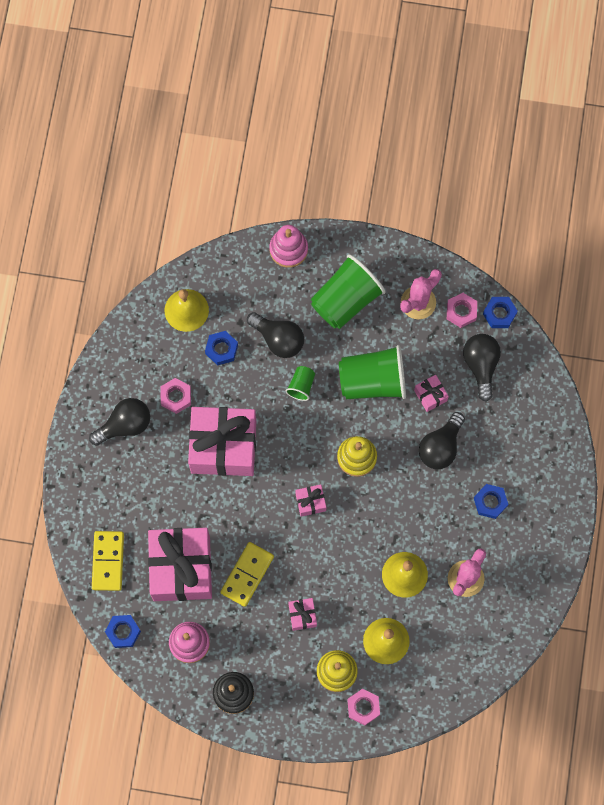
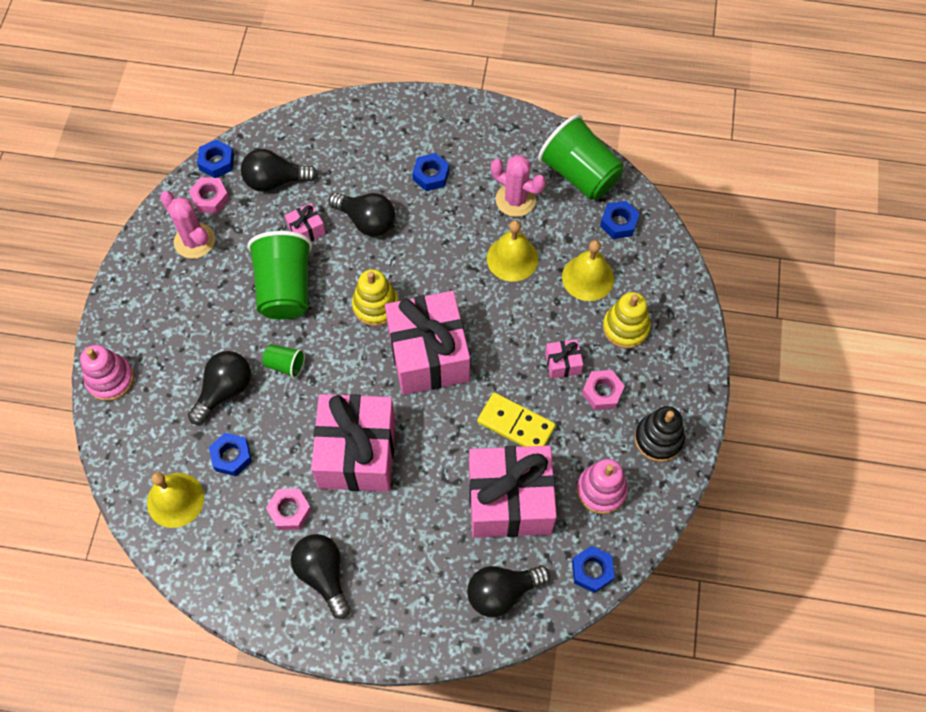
camera: 90 degrees left, 10 degrees down
(108, 561) = (502, 592): yellow domino -> black light bulb
(310, 502) = (428, 355): pink gift -> pink gift, size x2.40
(346, 300) = (183, 316): green cup -> green cup (579, 174)
(363, 707) = (664, 301): pink nut -> pink nut (602, 392)
(443, 671) = (618, 223): none -> blue nut

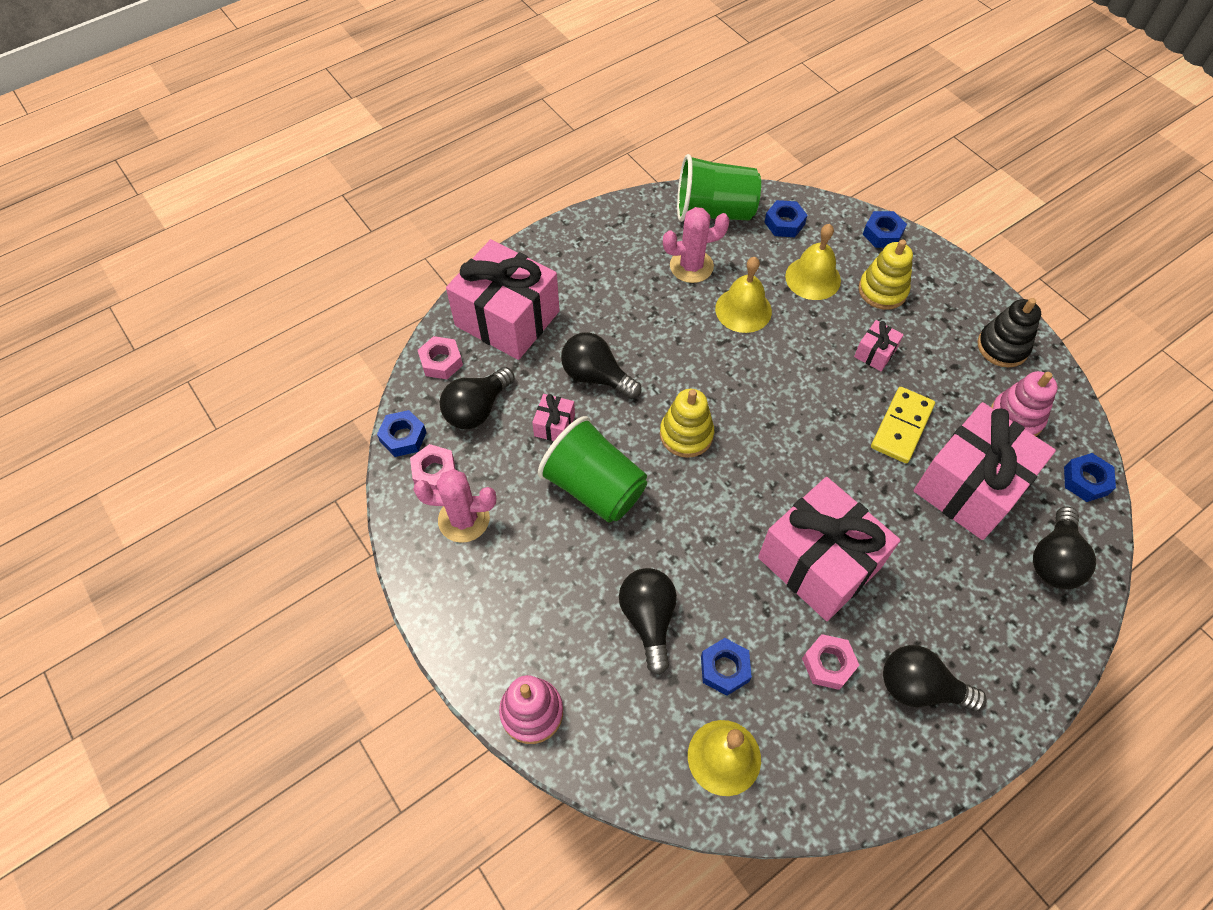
camera: 45 degrees left, 5 degrees down
(285, 365) = (673, 548): green cup -> none
(366, 221) = (596, 376): black light bulb -> black light bulb turned 135 degrees counterclockwise
(428, 355) = (774, 435): pink gift -> pink gift (507, 318)
(431, 175) = (604, 300): blue nut -> blue nut (882, 234)
(516, 424) = (901, 426): yellow domino -> yellow domino turned 45 degrees counterclockwise
(602, 392) = (926, 349): pink nut -> pink nut (441, 362)

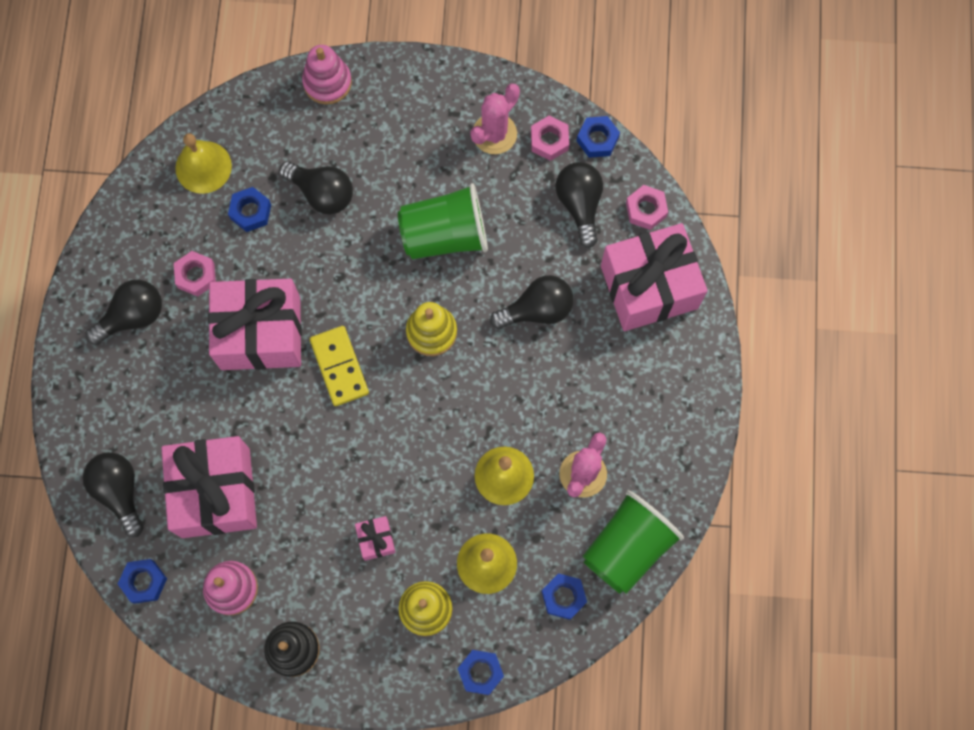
camera: 130 degrees right, 15 degrees up
(554, 425) = (519, 247): pink gift -> none
(901, 426) = (301, 493): yellow domino -> yellow domino (339, 367)

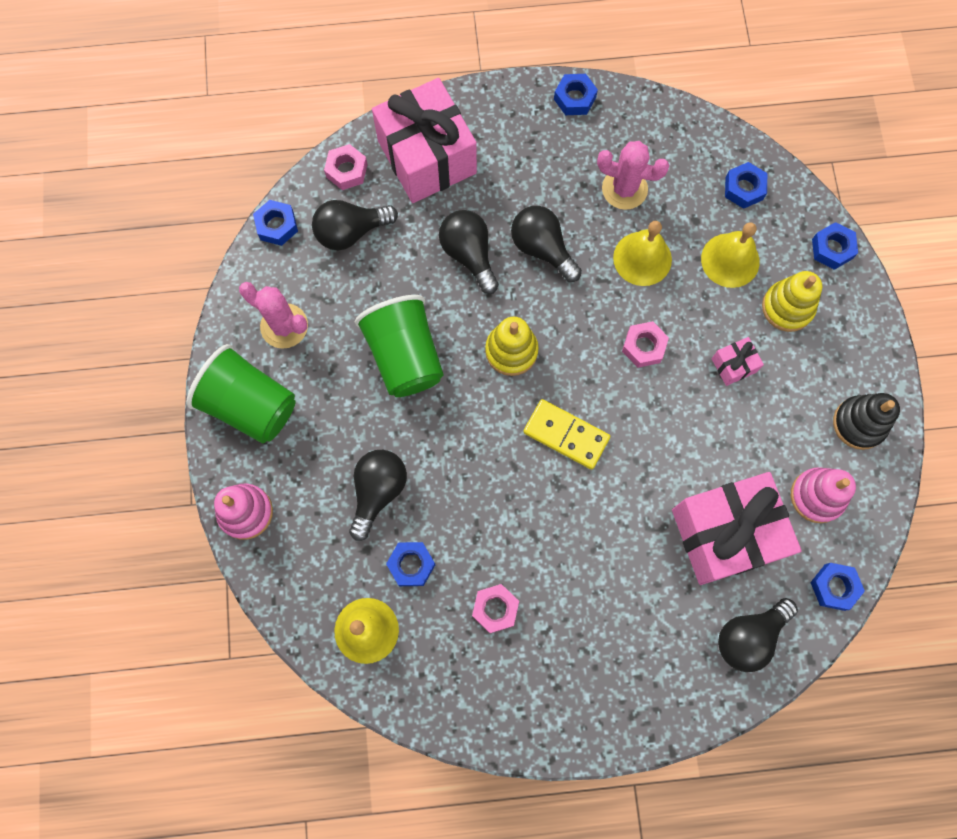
camera: 100 degrees left, 0 degrees up
(133, 316) = (555, 669): black light bulb -> black light bulb (542, 249)
(260, 333) = (546, 524): pink gift -> none
(339, 367) = (566, 435): yellow domino -> yellow domino turned 60 degrees clockwise
(549, 140) = (284, 271): pink nut -> pink nut (644, 347)
(627, 547) = (684, 141): green cup -> green cup (250, 405)
(694, 444) = (574, 98): none -> blue nut

